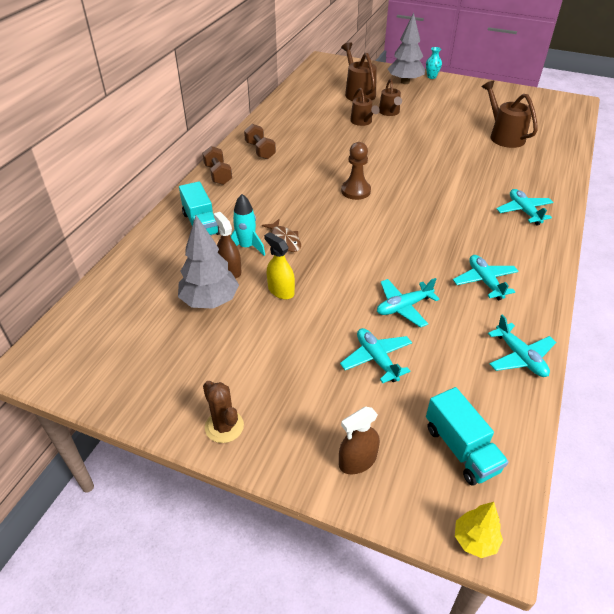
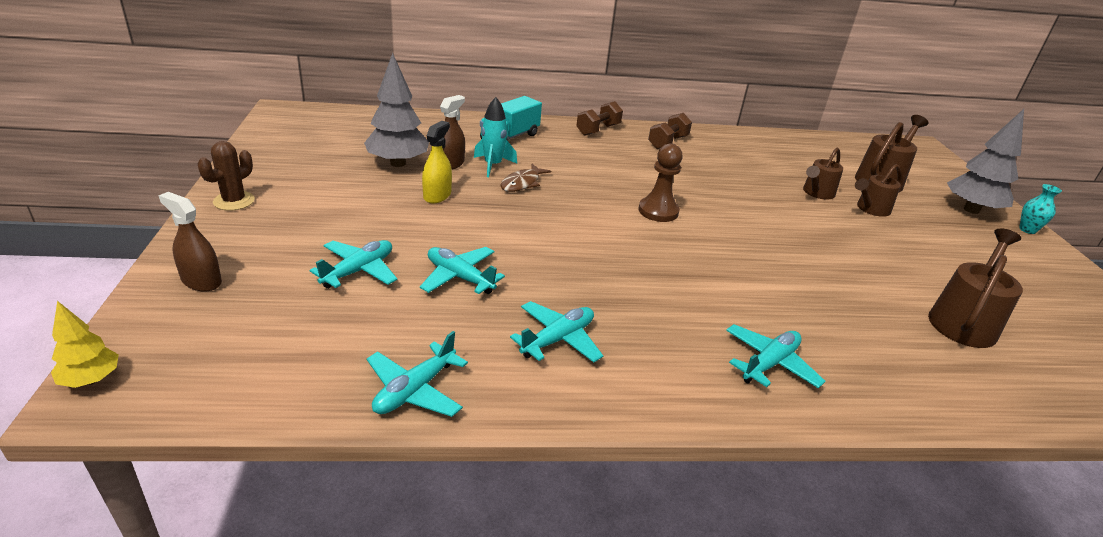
camera: 60 degrees right, 10 degrees down
(461, 449) = (230, 353): turquoise truck -> none

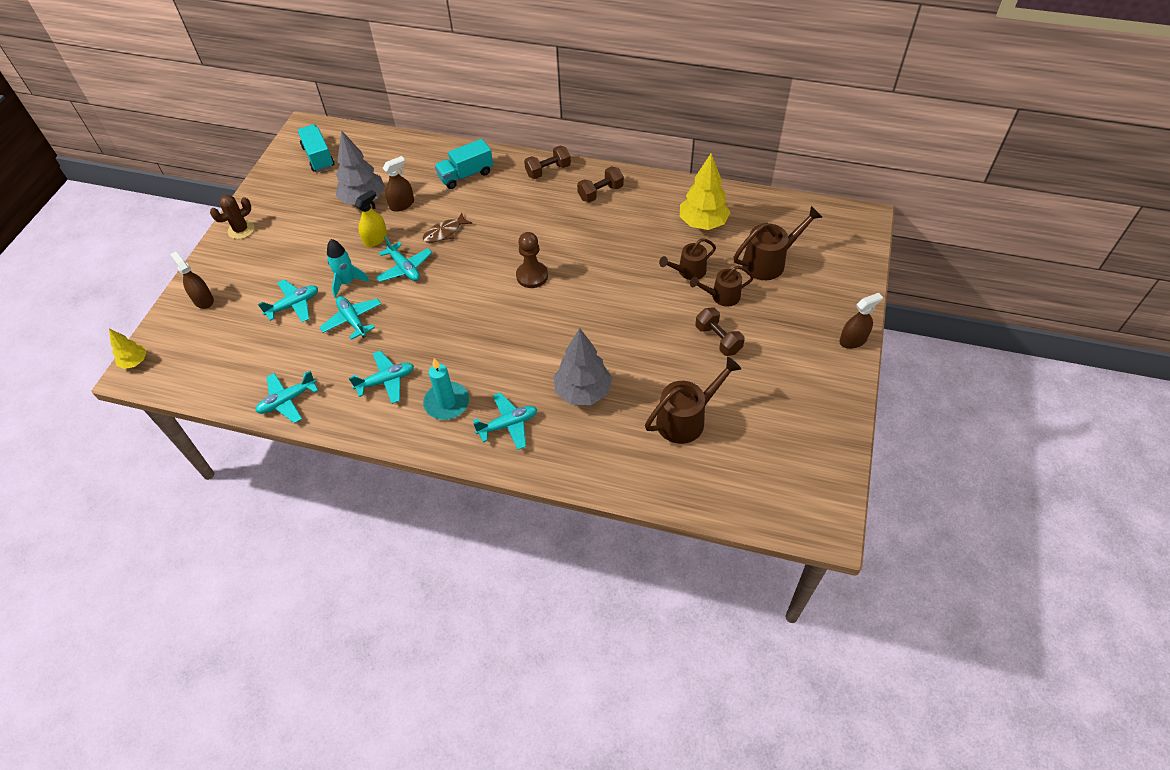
camera: 25 degrees right, 20 degrees up
(314, 132) = (318, 157): none -> turquoise truck
(493, 165) = (433, 209): turquoise rocket -> turquoise rocket (347, 282)
(495, 218) = (404, 268): none -> turquoise plane
(665, 352) = (447, 403): none -> turquoise candle
(789, 157) = (702, 223): none -> yellow tree
(909, 244) = (718, 339): none -> brown dumbbell
(971, 210) = (822, 309): grey tree -> grey tree (583, 392)
(1027, 230) = (853, 340): turquoise vase -> brown spray bottle

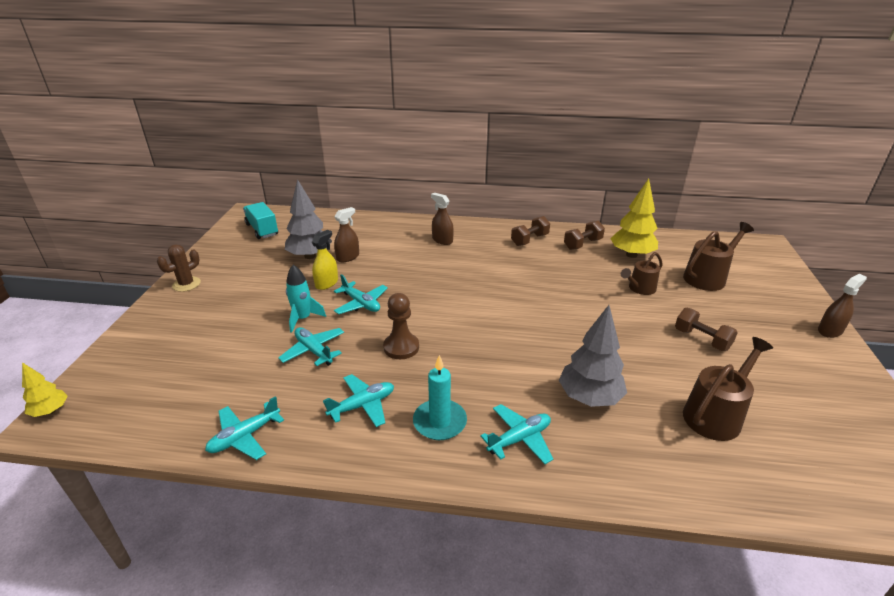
camera: 10 degrees left, 20 degrees down
(203, 300) = (142, 344): brown spray bottle -> brown spray bottle (442, 240)
(294, 305) = (246, 342): turquoise plane -> none
(444, 232) = (394, 274): brown fish -> none
(466, 175) = (403, 234): turquoise truck -> none
(532, 276) = (492, 301): brown pawn -> brown pawn (401, 347)
(548, 171) = (476, 228): brown dumbbell -> brown dumbbell (582, 244)
(722, 296) = (682, 305): brown watering can -> none

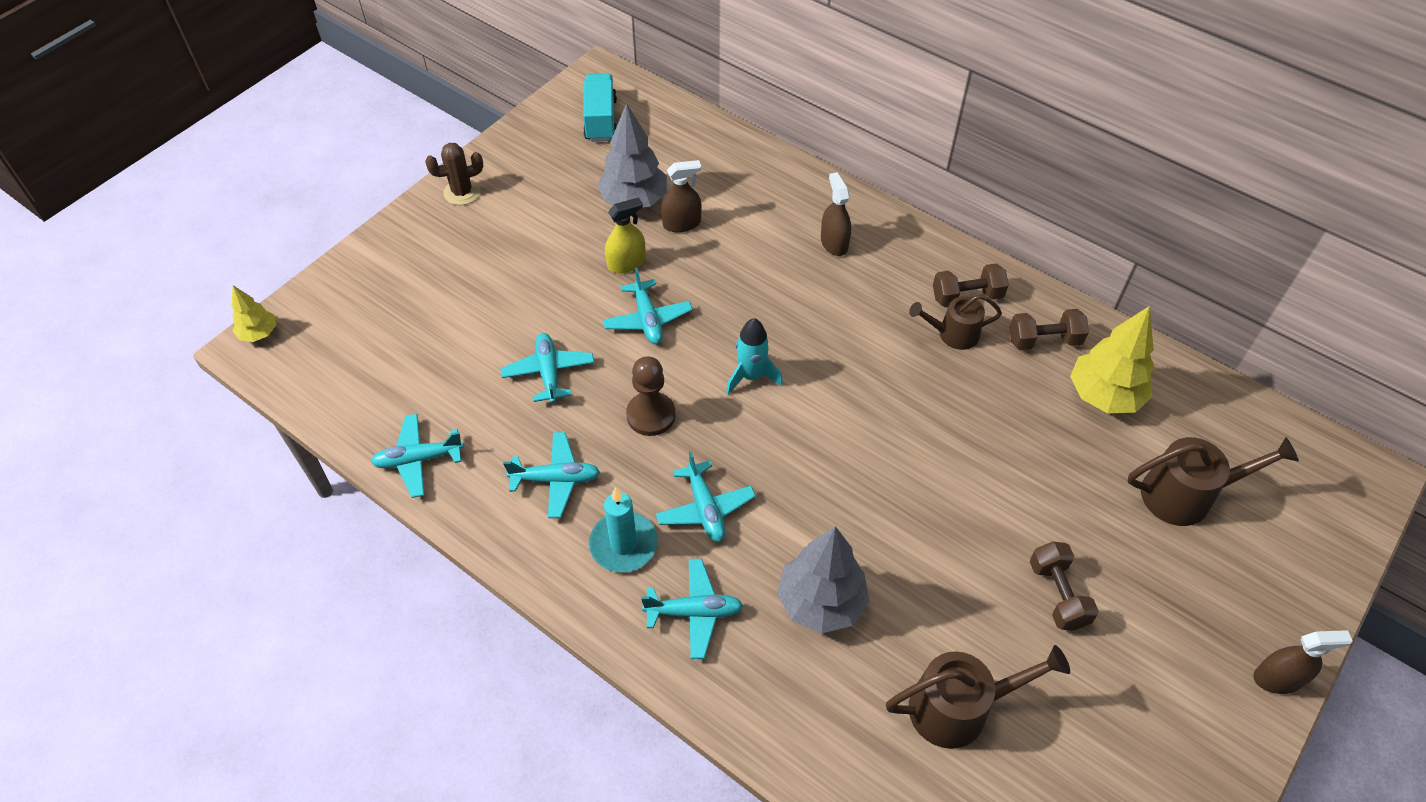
camera: 30 degrees right, 20 degrees up
(303, 319) = (564, 314): turquoise rocket -> turquoise rocket (751, 376)
(476, 380) = (705, 508): none -> turquoise plane
(639, 288) = (1053, 466): brown watering can -> brown watering can (953, 334)

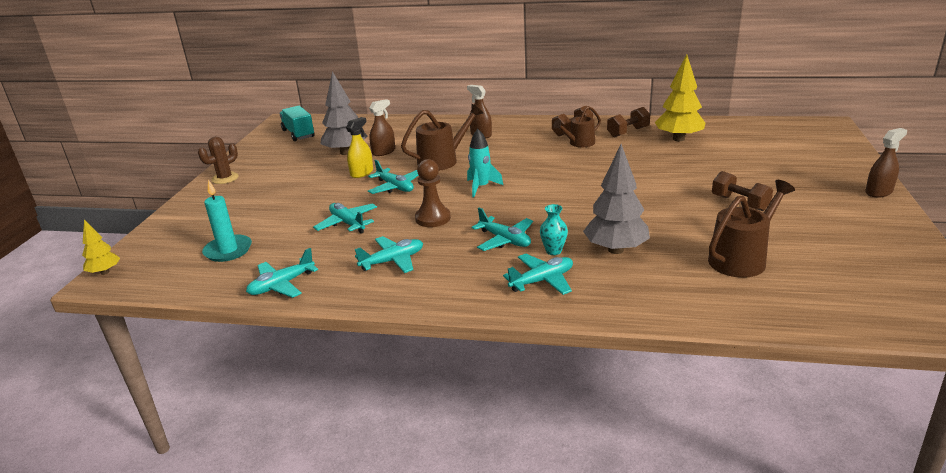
camera: 25 degrees left, 25 degrees down
(623, 544) = (466, 271): turquoise candle -> turquoise candle (228, 250)
(746, 563) = (553, 251): none -> turquoise vase
(1185, 495) = (757, 154): brown watering can -> brown watering can (442, 160)

